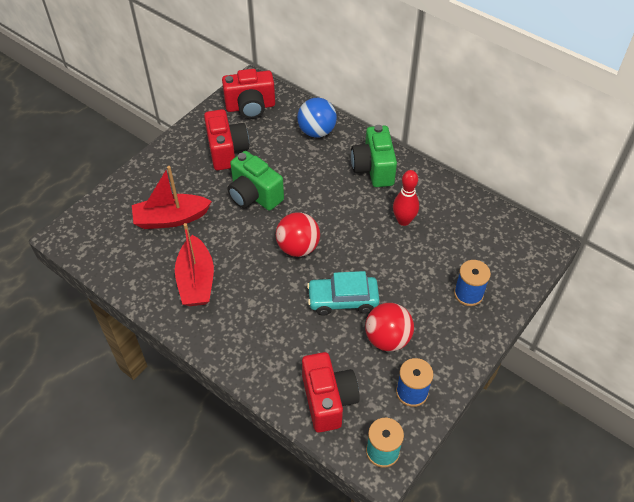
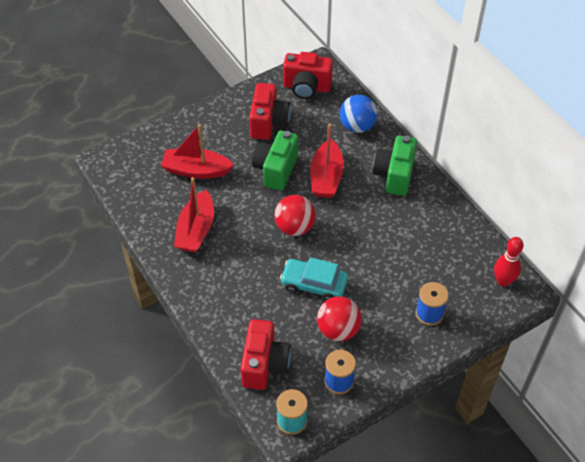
camera: 20 degrees right, 0 degrees up
(254, 195) = (276, 170): green camera -> green camera turned 45 degrees clockwise
(308, 189) = (326, 177): none -> red boat
(403, 220) = (400, 231): red bowling pin -> red bowling pin (503, 281)

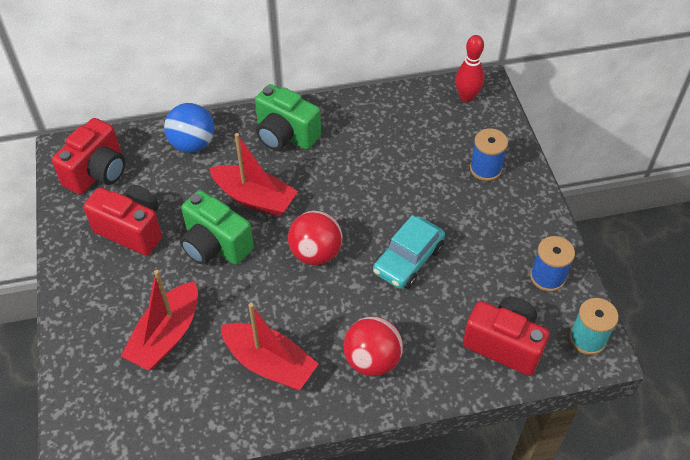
camera: 70 degrees left, 0 degrees up
(338, 330) = (479, 256): red ball -> red ball (372, 360)

